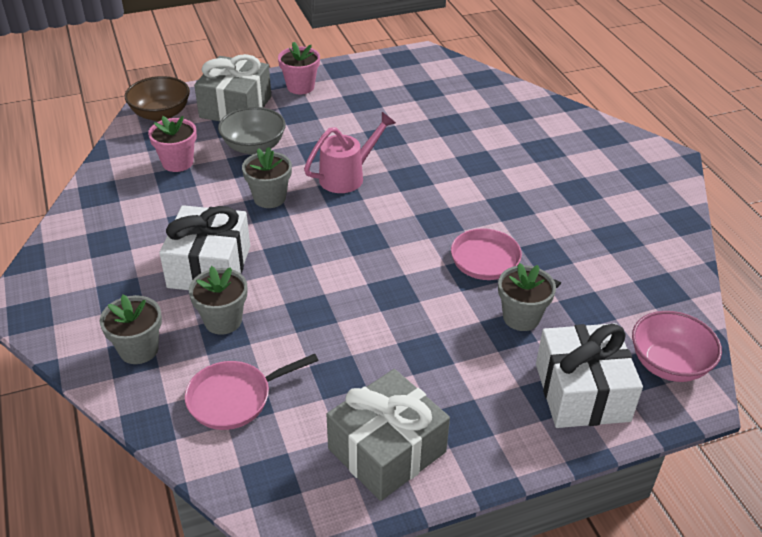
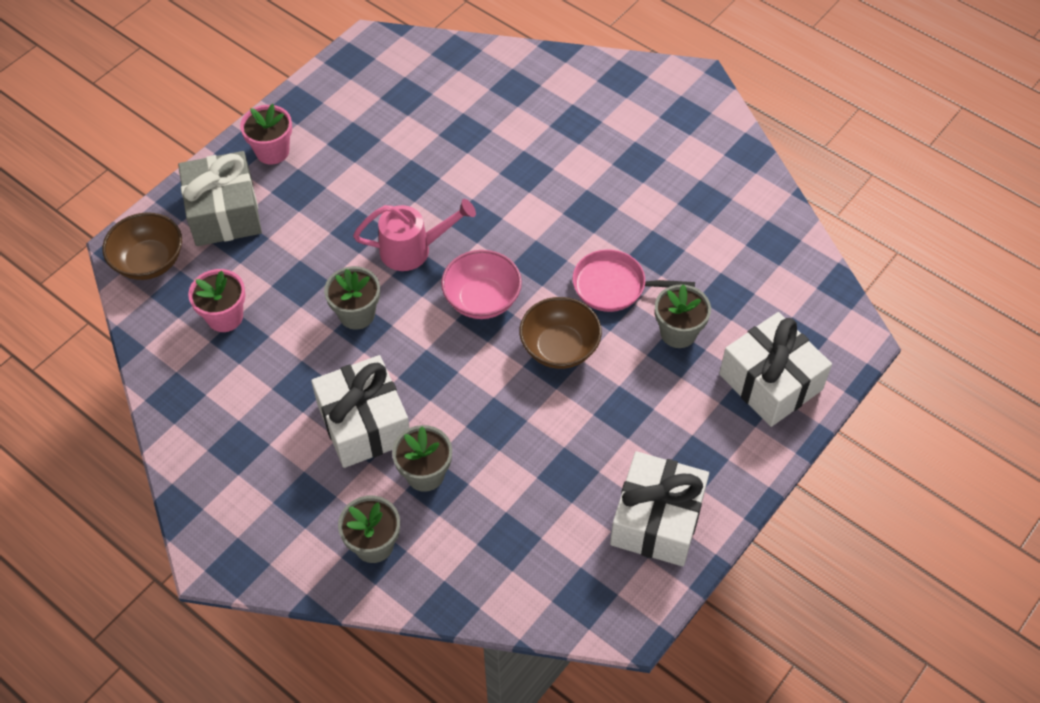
camera: 30 degrees left, 15 degrees up
(235, 398) = (498, 543): pink pan -> none
(254, 147) = (288, 257): grey bowl -> none
(347, 176) = (413, 250): pink watering can -> pink watering can turned 60 degrees clockwise
(387, 450) = (657, 520): grey gift -> white gift
(408, 284) = (559, 348): none -> brown bowl
(668, 364) = (820, 318): pink bowl -> pink bowl (482, 299)

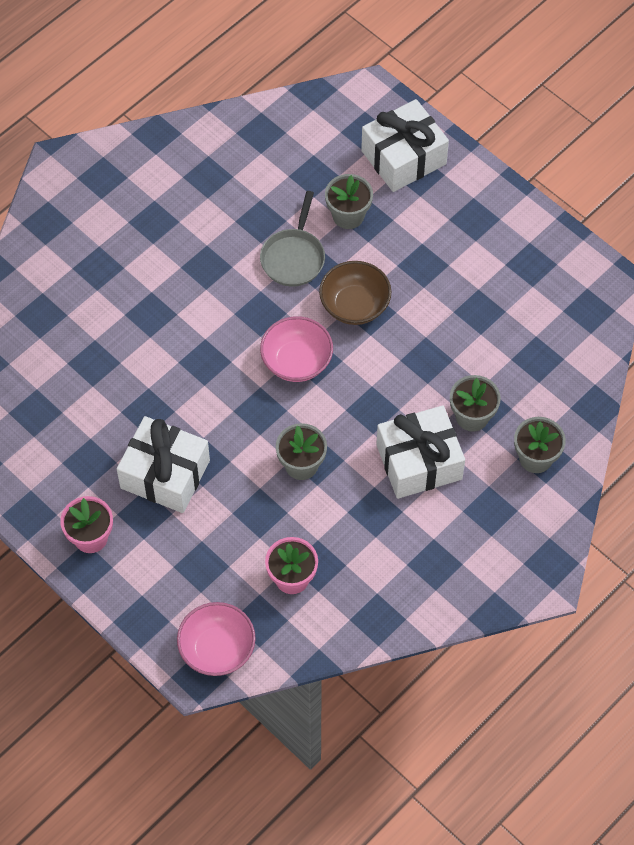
camera: 85 degrees left, 5 degrees up
(149, 261) = (217, 649): brown bowl -> pink bowl
(224, 213) = (165, 581): grey gift -> none
(413, 250) = (232, 415): pink watering can -> none
(614, 286) = (293, 257): pink pan -> grey pan
(657, 520) = (525, 253): white gift -> white gift (165, 474)

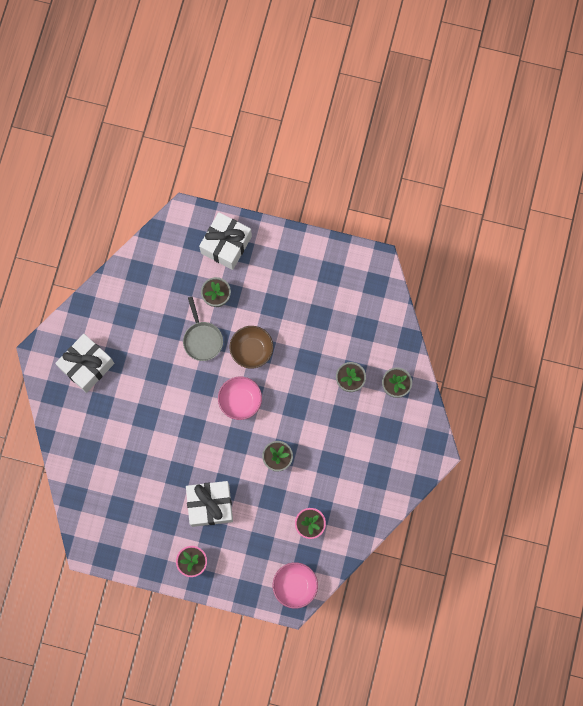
camera: 30 degrees left, 15 degrees up
(419, 462) = (337, 423): white gift -> white gift (87, 366)

